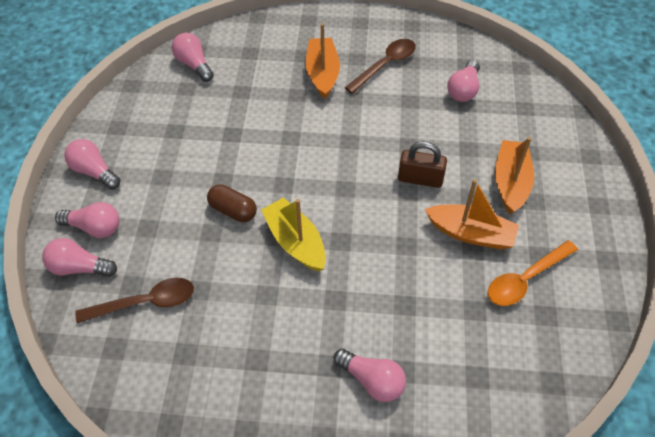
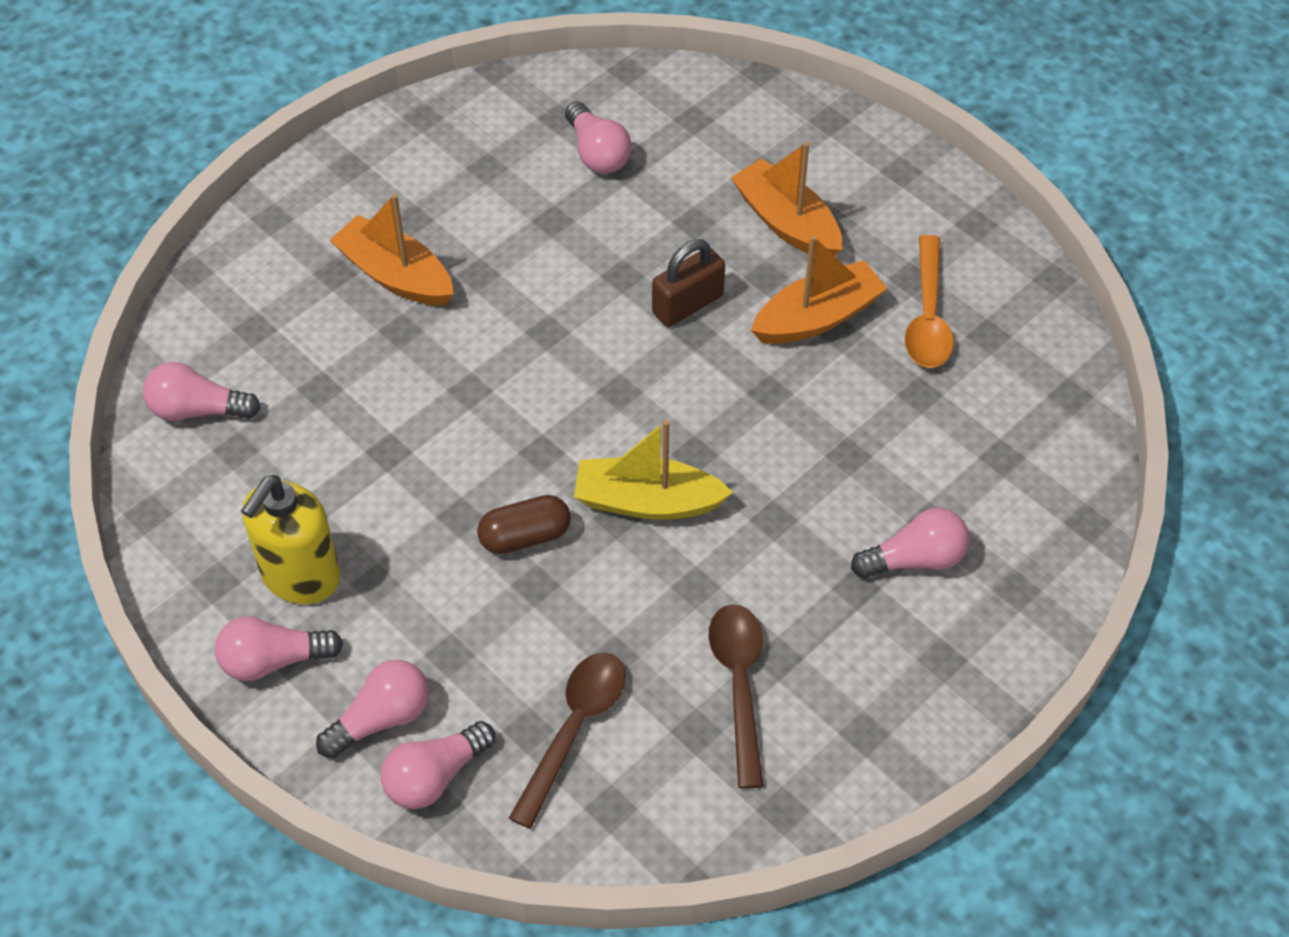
camera: 50 degrees left, 0 degrees up
(143, 151) = (300, 576): none -> yellow soap dispenser
(385, 65) = (461, 198): brown spoon -> brown spoon (739, 684)

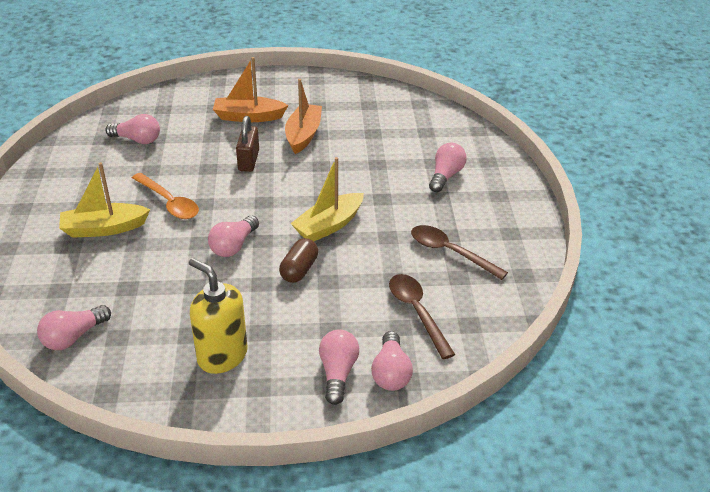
camera: 50 degrees left, 15 degrees down
(273, 660) = (257, 394): pink light bulb -> pink light bulb (233, 246)
(300, 576) = (222, 356): yellow soap dispenser -> yellow soap dispenser turned 150 degrees clockwise
(395, 275) = (104, 228): orange boat -> yellow boat
(928, 317) = (341, 112): orange spoon -> orange spoon (169, 203)

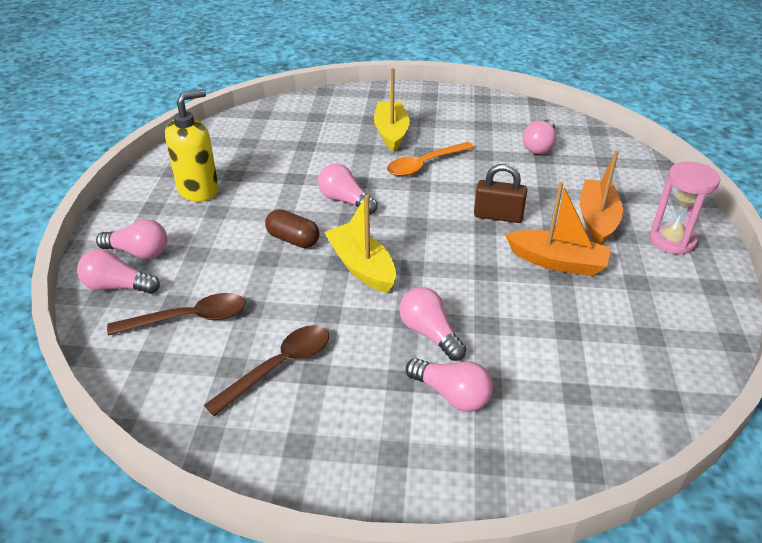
camera: 100 degrees right, 0 degrees up
(73, 337) = (258, 124): pink light bulb -> pink light bulb (429, 333)
(270, 89) = (672, 240): none -> pink hourglass

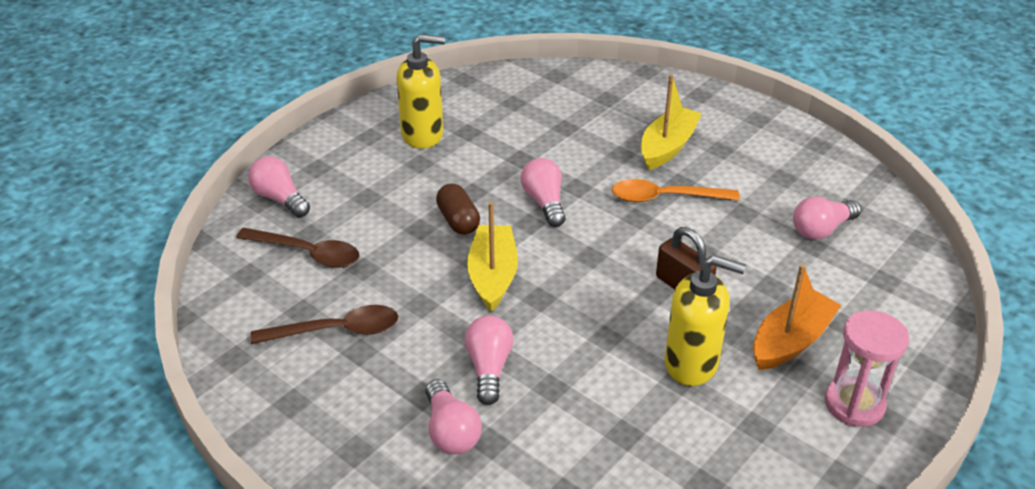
camera: 35 degrees right, 0 degrees up
(139, 252) = (322, 175): pink light bulb -> none
(557, 262) = (692, 363): orange boat -> yellow soap dispenser

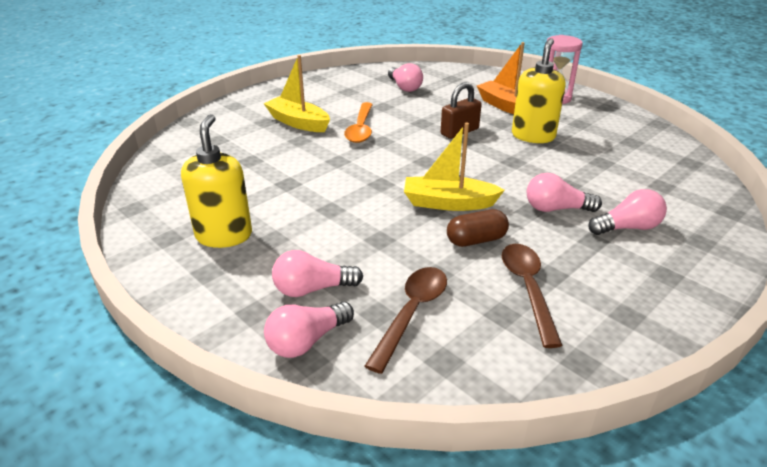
camera: 85 degrees left, 5 degrees down
(458, 221) = (372, 218): brown capsule -> brown capsule (476, 240)
(544, 202) = (355, 175): pink light bulb -> pink light bulb (312, 289)

